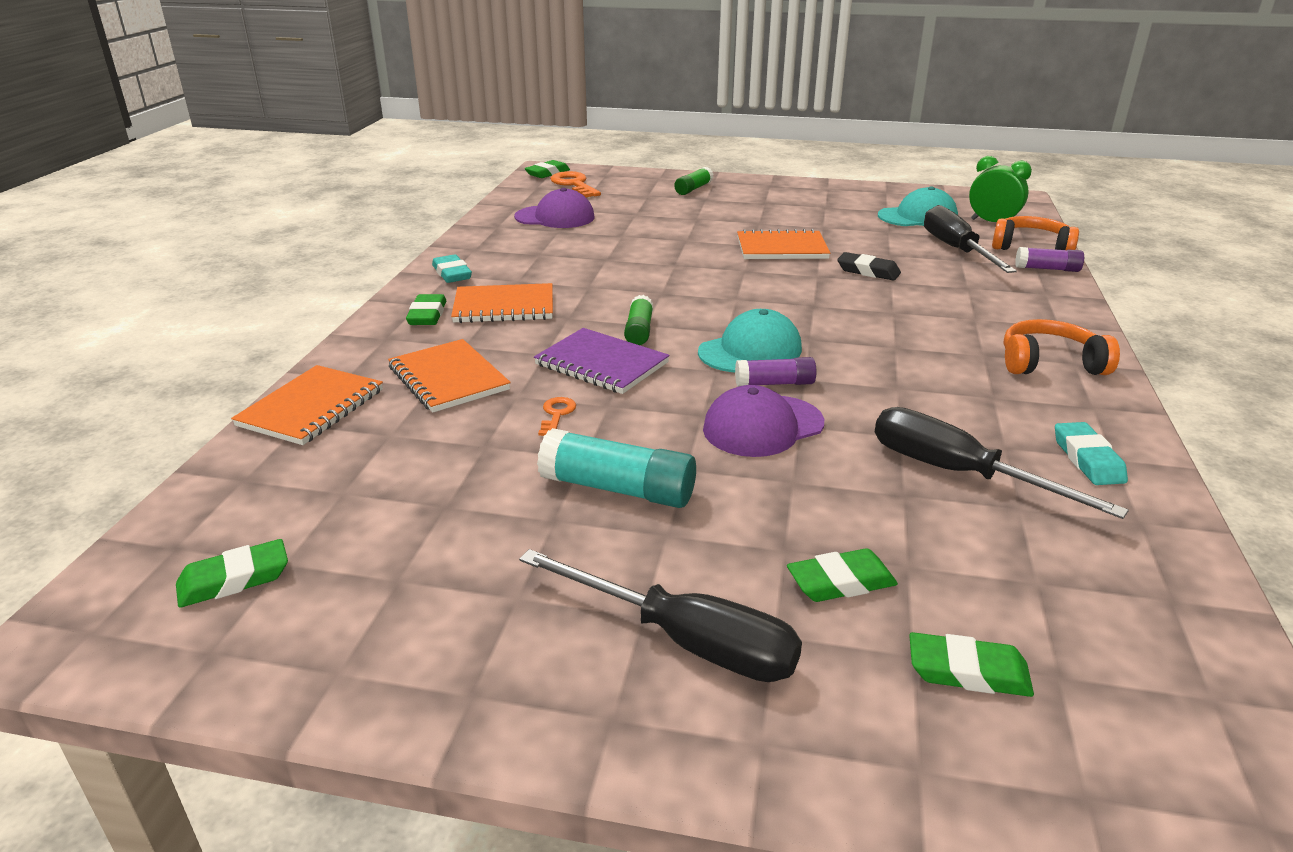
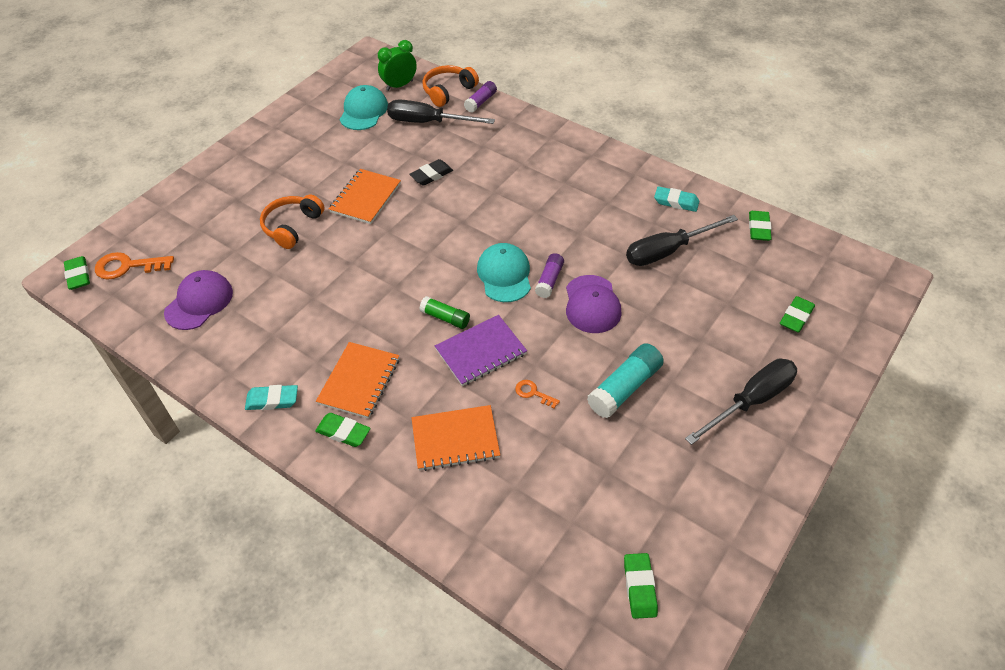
camera: 65 degrees left, 20 degrees up
(311, 408) = (455, 528): orange notebook -> none
(693, 189) = (208, 197): green glue stick -> none
(841, 582) = (731, 331): green eraser -> green eraser (759, 228)
(1049, 363) = (587, 164): orange headphones -> orange headphones (292, 226)

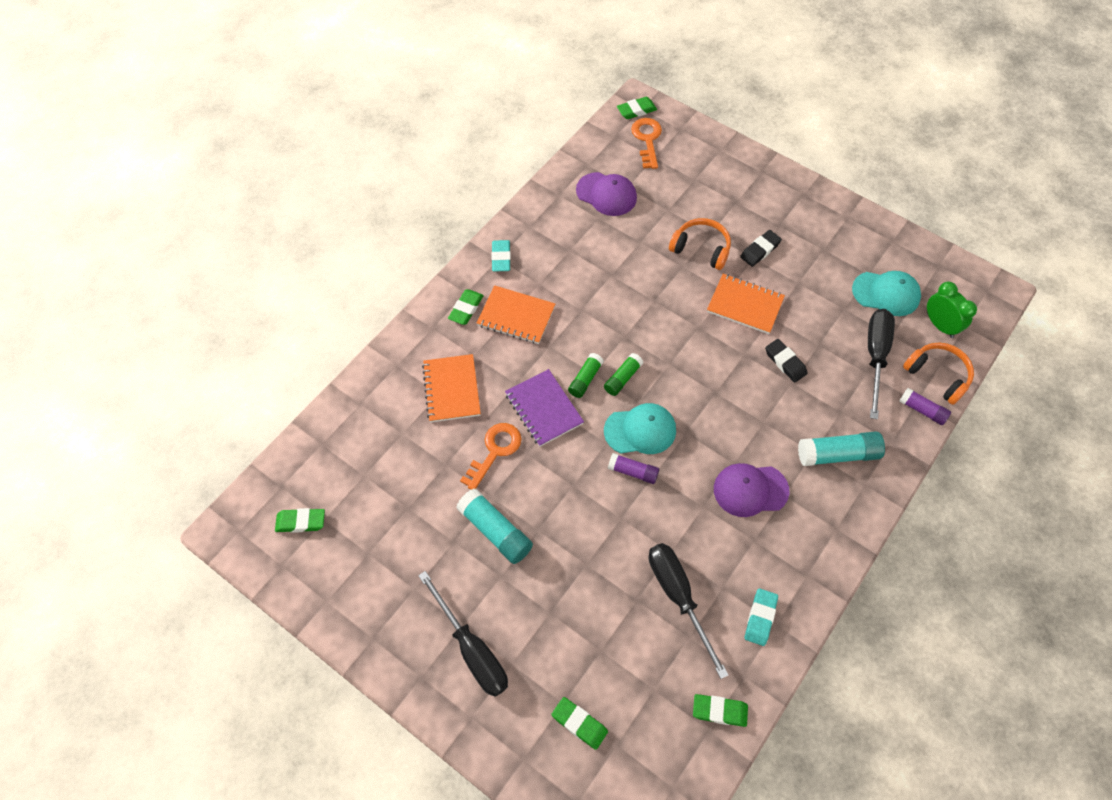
camera: 90 degrees right, 10 degrees up
(302, 185) = (760, 250): none -> black eraser
(445, 288) = (622, 378): none -> green glue stick
(523, 150) = (837, 454): none -> turquoise glue stick
(533, 393) = (495, 451): orange key -> orange key, size x1.86
(592, 304) = (600, 510): purple cap -> purple cap (750, 490)

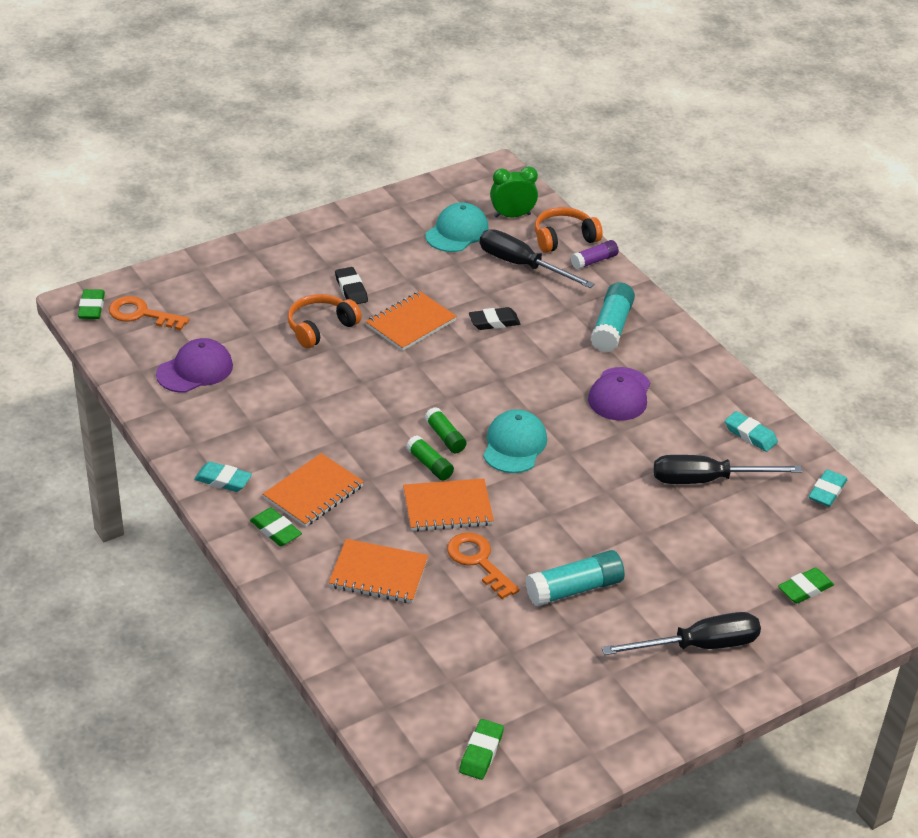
camera: 70 degrees left, 20 degrees down
(543, 409) = (447, 507): purple notebook -> orange notebook
(633, 472) = (558, 466): purple glue stick -> none
(719, 711) = (827, 491): green eraser -> turquoise eraser

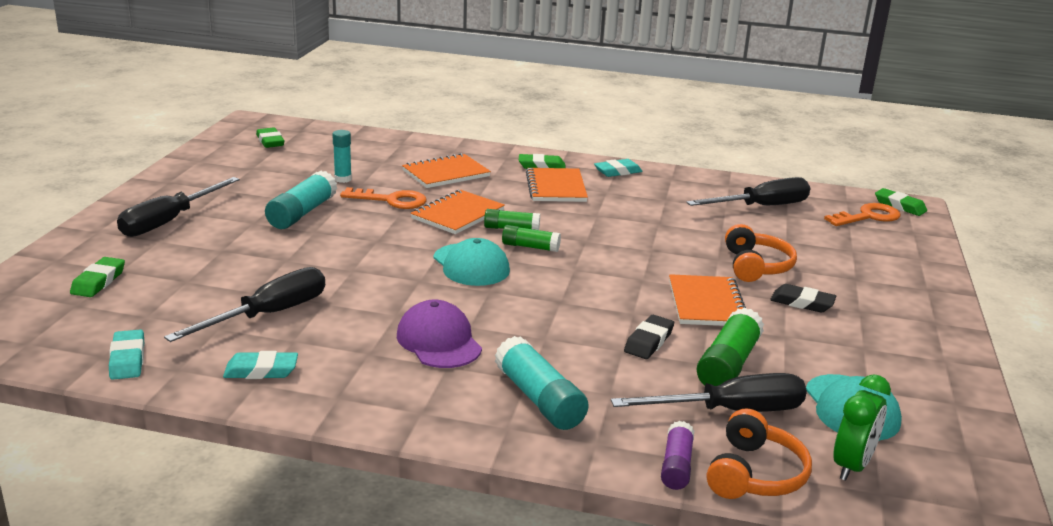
camera: 135 degrees right, 15 degrees down
(195, 370) = (761, 207): purple cap -> black screwdriver
(474, 285) = (728, 364): none -> green glue stick
(483, 624) = (343, 179): none -> turquoise glue stick

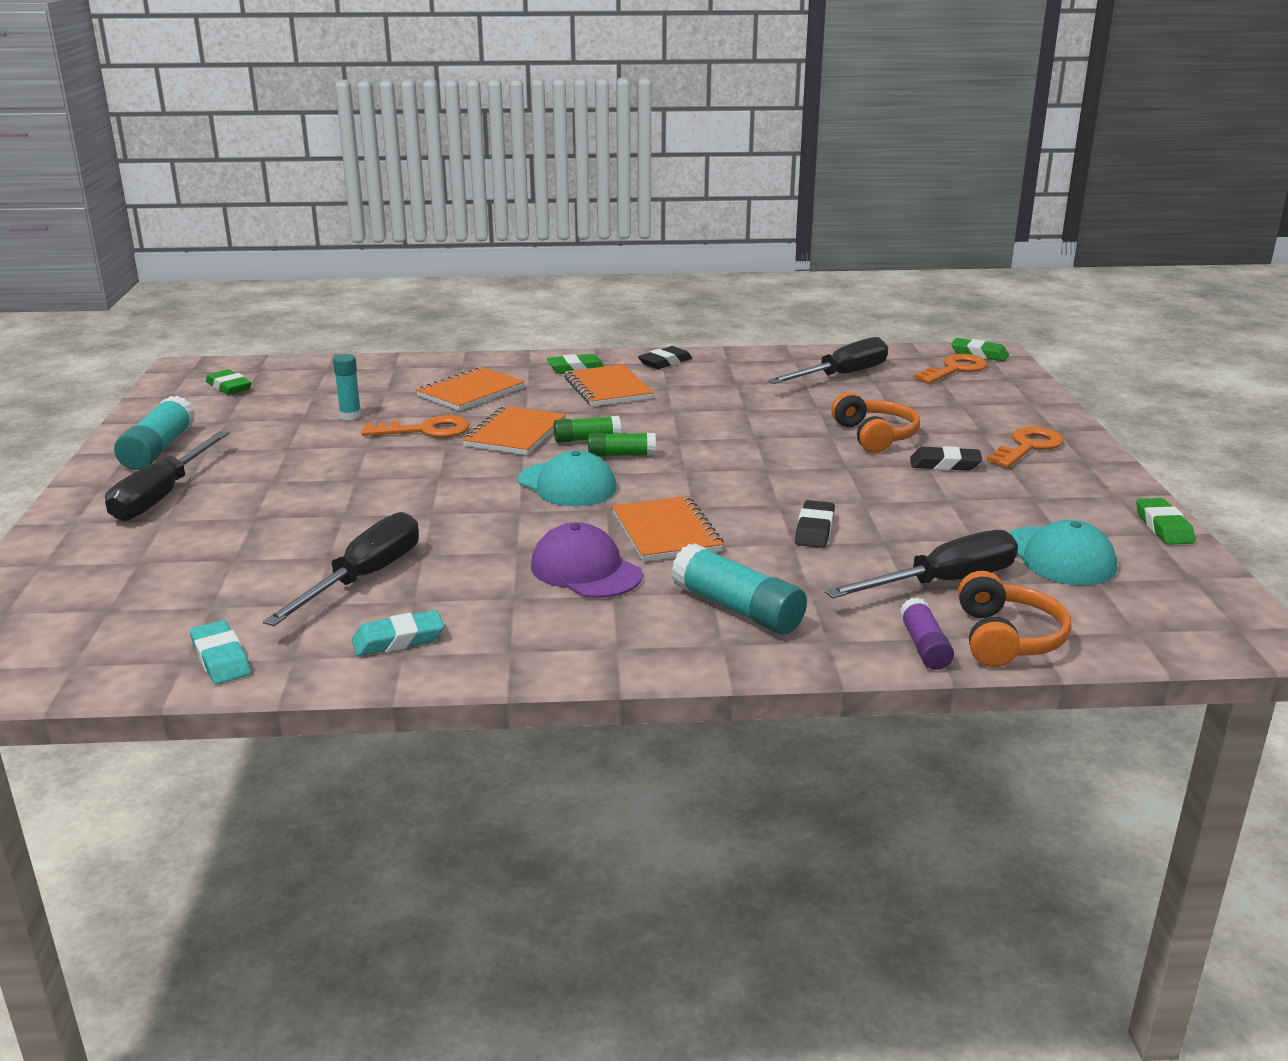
camera: 15 degrees left, 0 degrees up
(98, 281) = (118, 579): green eraser -> green eraser (1163, 527)
(302, 213) = (326, 460): turquoise glue stick -> turquoise glue stick (159, 449)
(617, 172) = (665, 362): turquoise eraser -> black eraser
(706, 303) = (849, 481): orange notebook -> orange notebook (666, 532)
(728, 364) = (911, 537): green glue stick -> none
(852, 466) = (1094, 611): green clock -> none
(889, 300) = (1028, 447): none -> orange key

